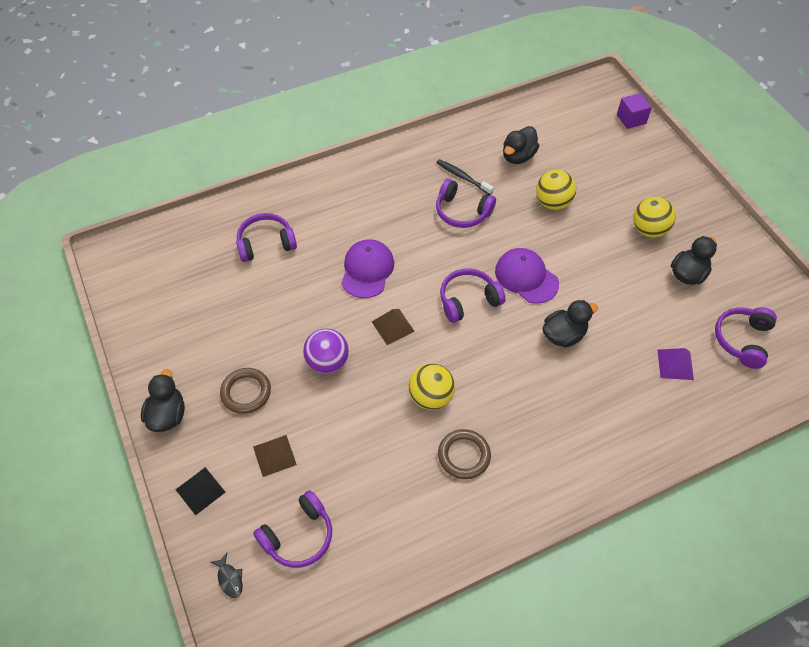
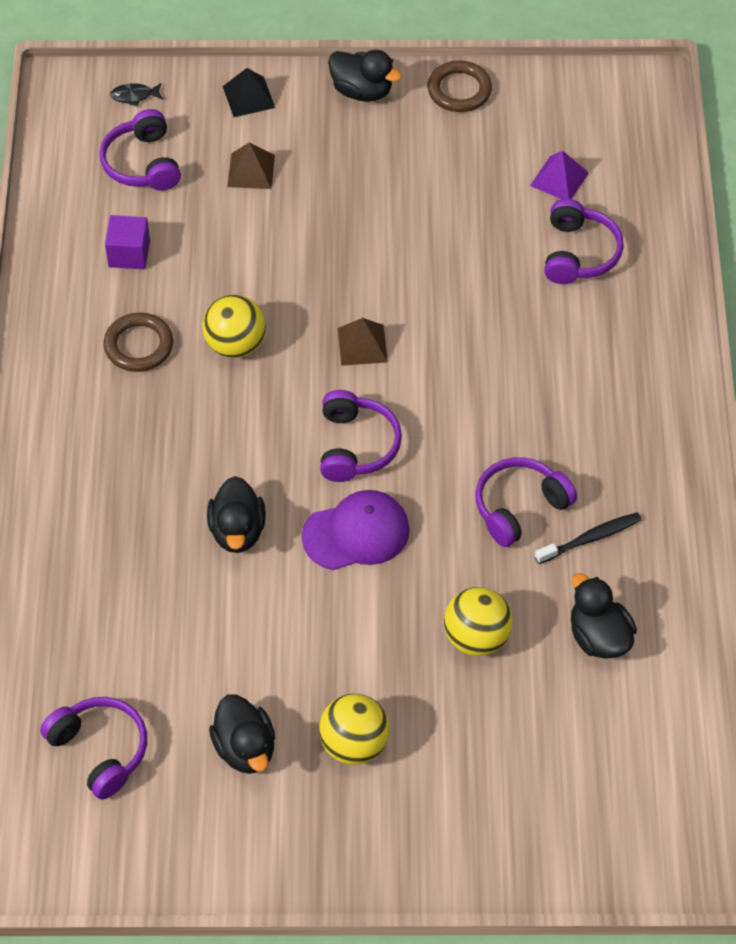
camera: 115 degrees right, 0 degrees up
(246, 392) = (350, 168): brown ring -> brown ring (459, 90)
(327, 362) = (347, 259): purple ball -> none
(367, 270) = (471, 350): purple cap -> none
(631, 119) = (607, 862): purple cube -> purple cube (129, 254)
(675, 364) = (115, 641): purple pyramid -> purple pyramid (559, 179)

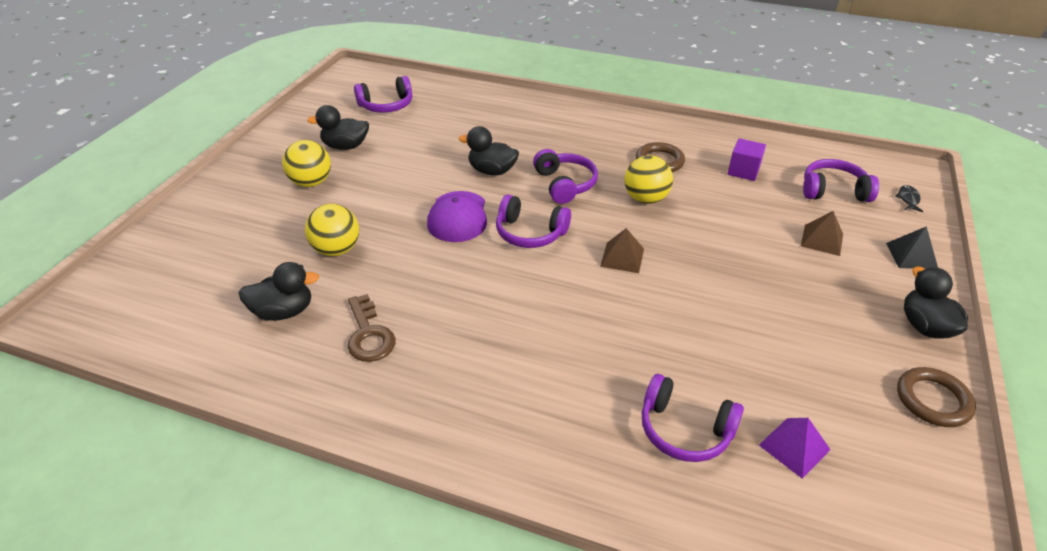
camera: 110 degrees right, 15 degrees down
(362, 91) = (925, 326): black duck -> black duck turned 120 degrees clockwise
(519, 507) = (425, 301): purple headphones -> purple headphones (565, 184)
(590, 538) = (369, 334): black toothbrush -> brown key

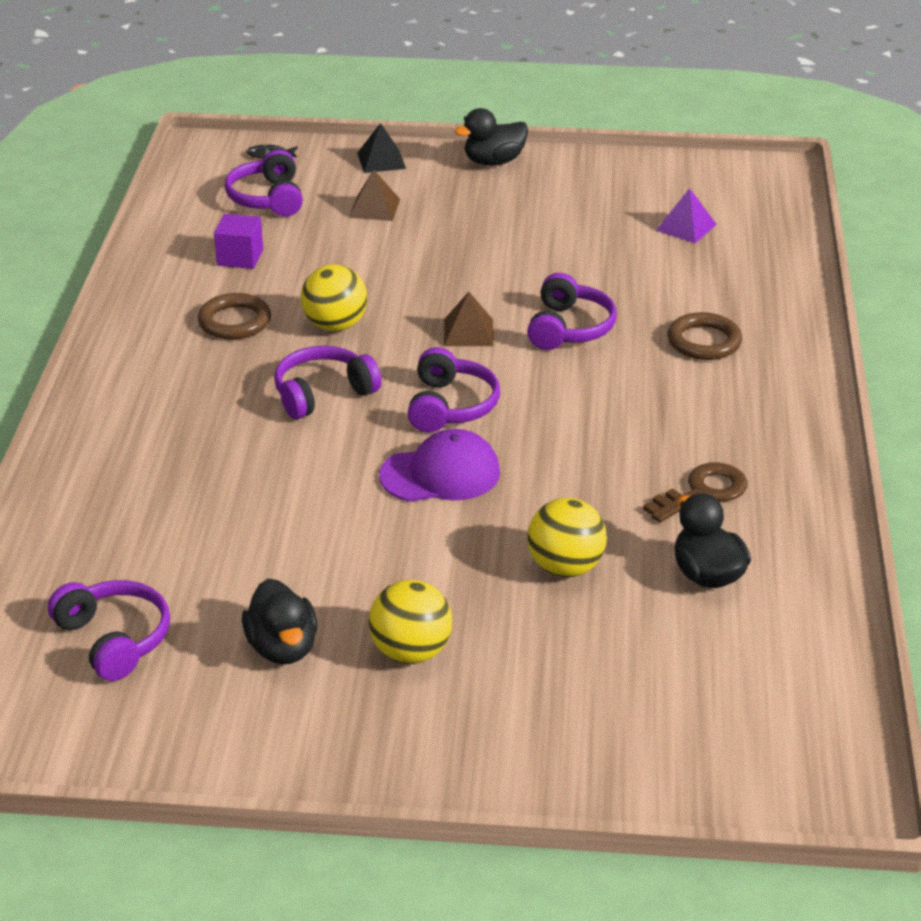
camera: 105 degrees left, 5 degrees down
(492, 171) = (310, 465): black duck -> none
(684, 430) = (703, 278): purple headphones -> purple headphones (569, 328)
(933, 400) = (590, 165): brown ring -> brown ring (704, 341)

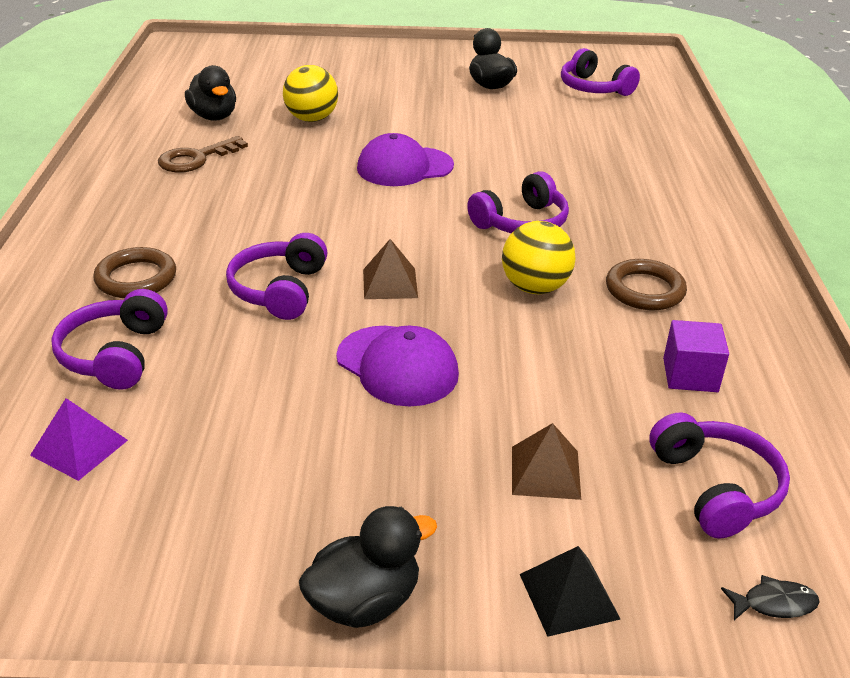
camera: 175 degrees right, 0 degrees up
(411, 652) = (412, 85): yellow ball -> none
(450, 406) = (401, 214): purple headphones -> purple headphones (115, 354)
(467, 268) = (397, 366): none -> purple cap

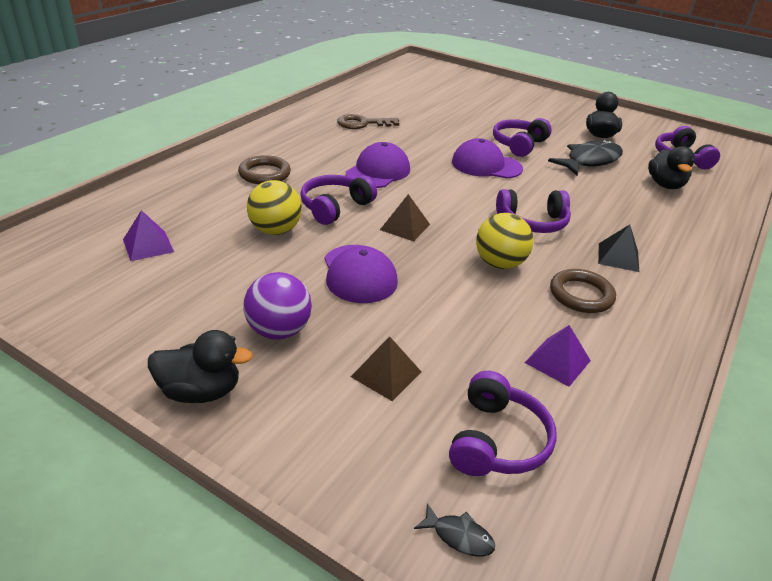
camera: 30 degrees right, 0 degrees up
(115, 354) = (213, 207): purple headphones -> purple headphones (519, 144)
(214, 116) = (396, 104): black duck -> black duck (665, 185)
(284, 221) = (378, 171): none -> purple cap
(311, 119) = (455, 122): yellow ball -> yellow ball (275, 230)
(377, 480) = (279, 331): none -> purple ball
(509, 123) = (590, 161): none -> black fish
(569, 596) = (321, 453): black pyramid -> black pyramid (618, 257)
(690, 375) = (557, 361): purple cube -> purple pyramid

